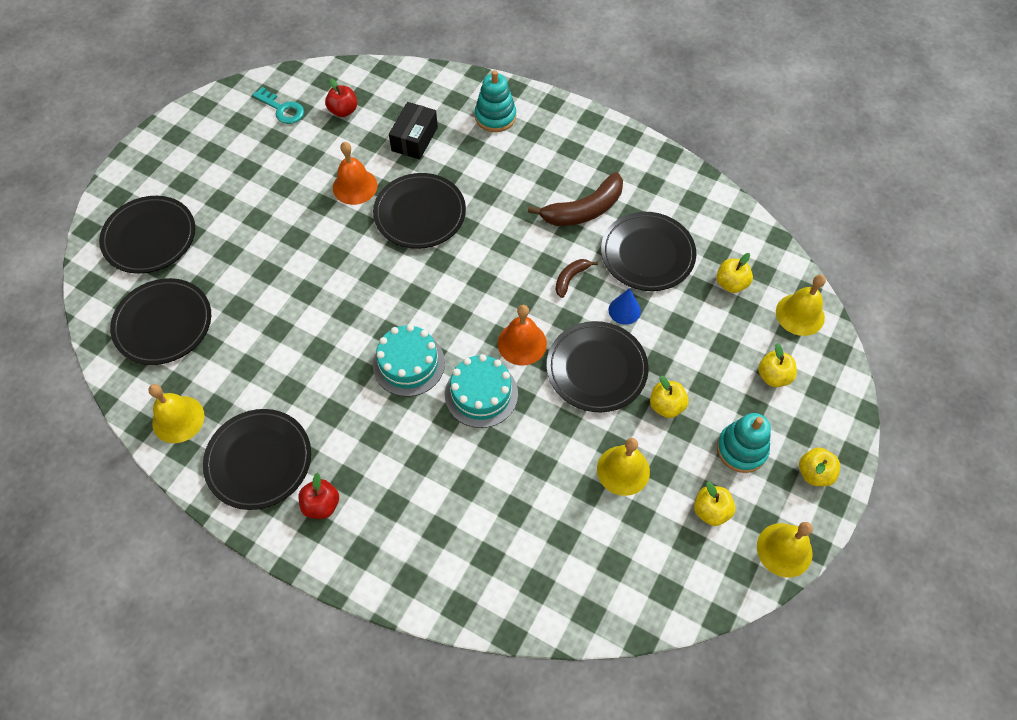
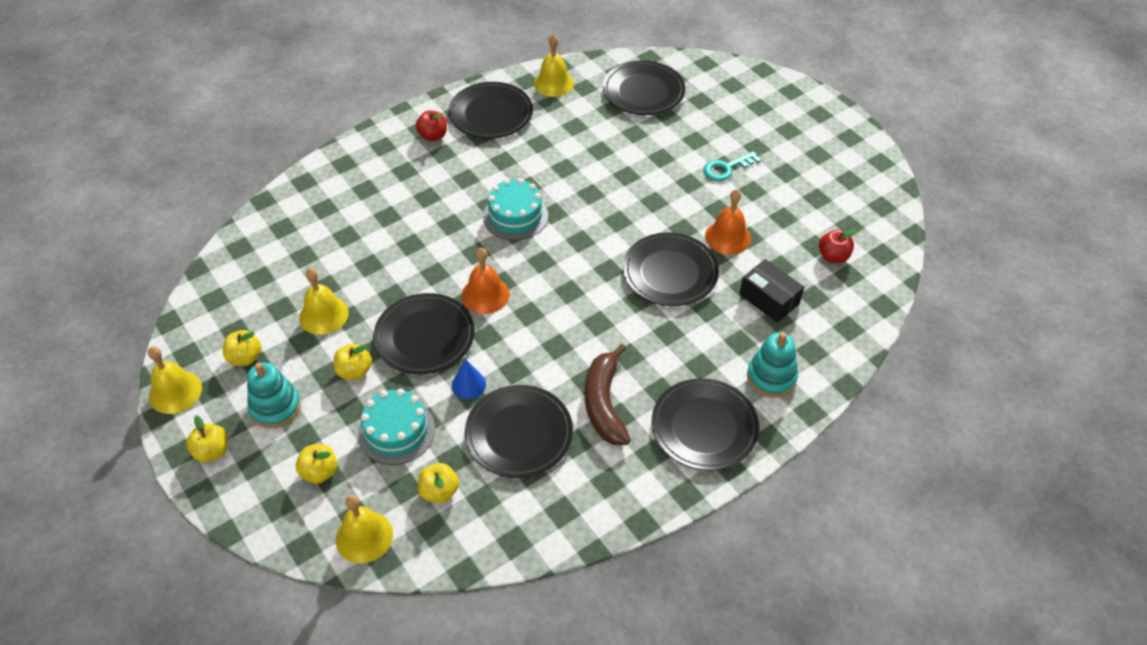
camera: 115 degrees right, 10 degrees down
(150, 237) = (735, 100): black plate -> black plate (704, 427)
(282, 109) = (854, 213): turquoise key -> turquoise key (726, 168)
(481, 394) = (456, 251): turquoise cake -> turquoise cake (396, 431)
(570, 278) = (529, 358): brown banana -> none

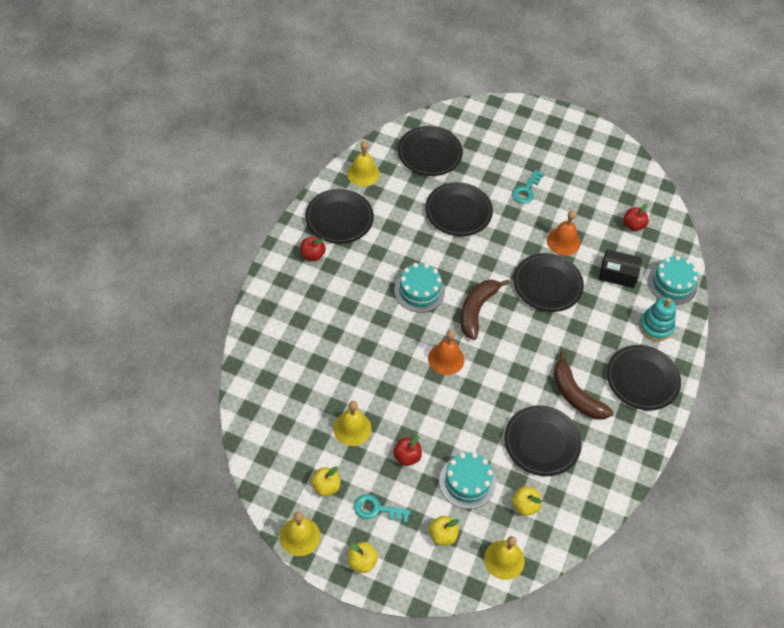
camera: 35 degrees left, 5 degrees up
(275, 407) = (376, 509): turquoise stacking toy -> turquoise key
(354, 371) = (407, 457): yellow apple -> red apple
(424, 337) = (431, 409): black plate -> black plate (458, 211)
(468, 384) = (486, 426): blue cone -> none
(563, 262) = (476, 310): none -> brown banana
(834, 340) = (672, 283): none -> turquoise cake

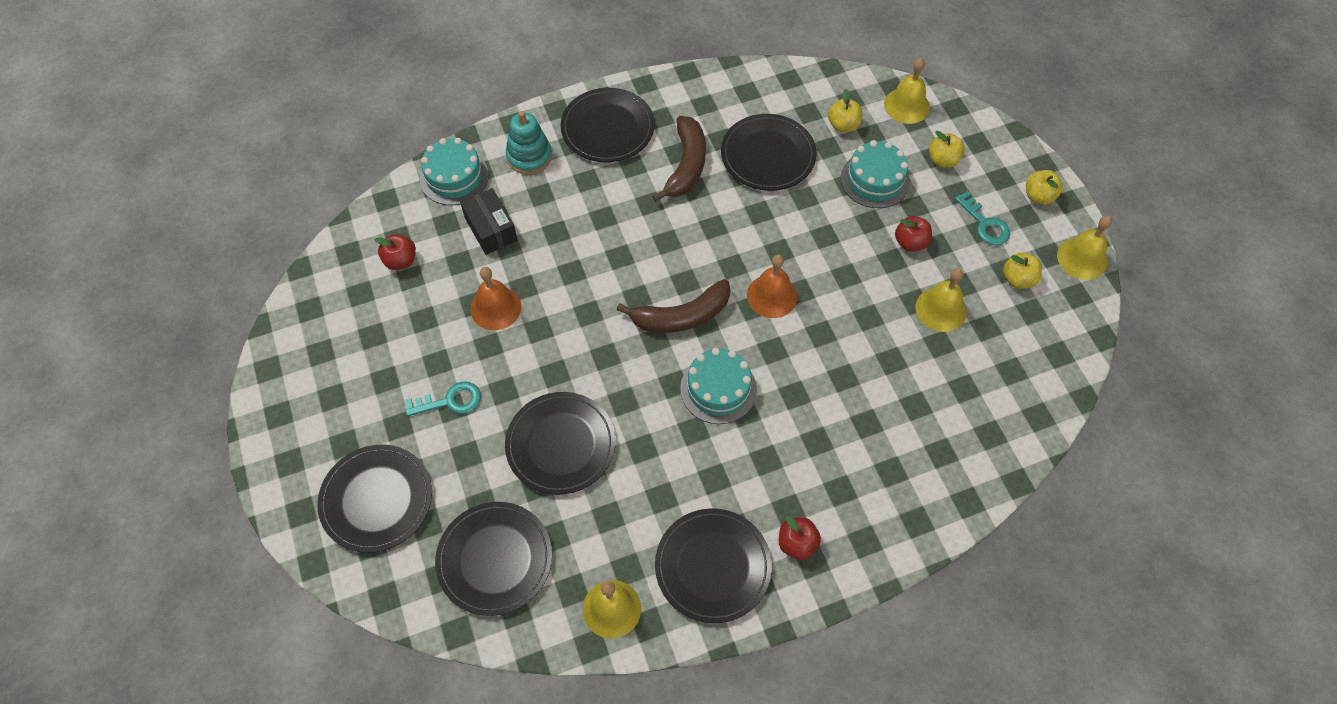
camera: 130 degrees left, 5 degrees up
(547, 284) = (575, 279): black plate -> black plate (377, 500)

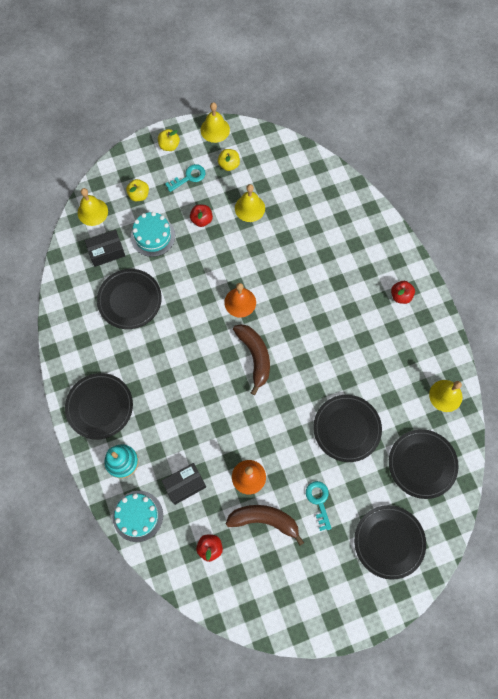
camera: 90 degrees left, 10 degrees up
(686, 165) = (135, 353): brown banana -> brown banana (264, 520)
(713, 566) = (417, 341): black plate -> none
(718, 389) = (306, 335): turquoise cake -> none
(843, 125) = (106, 252): yellow apple -> black box

